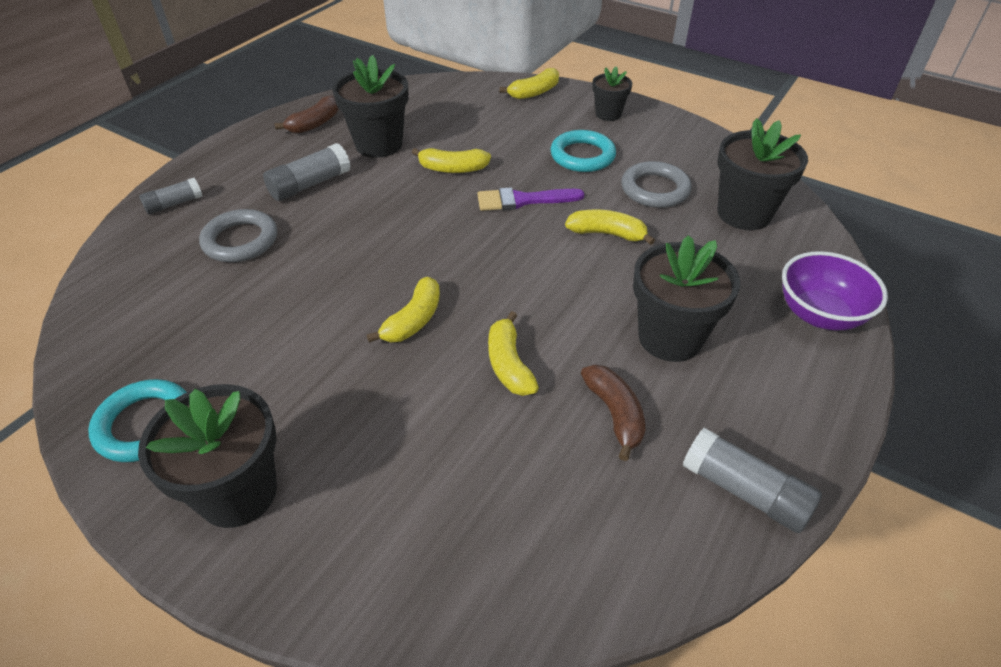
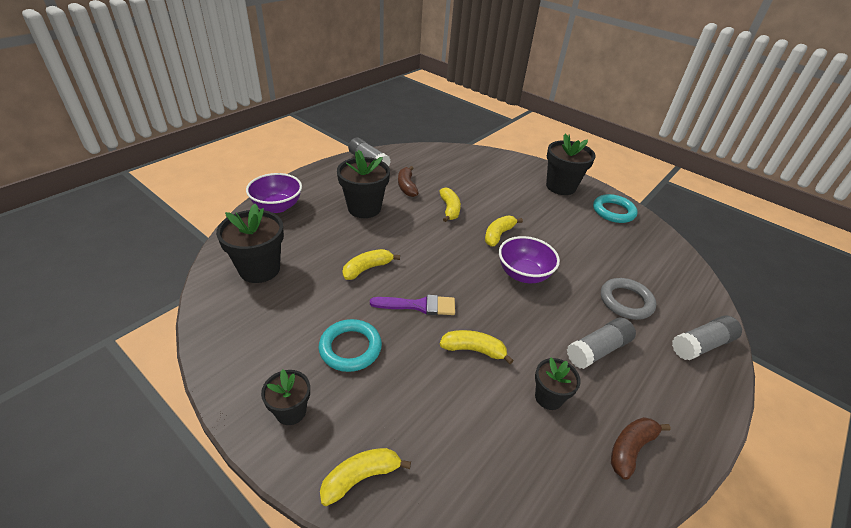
camera: 175 degrees left, 5 degrees down
(174, 204) = (701, 345): grey glue stick -> grey glue stick, size x1.54
(379, 144) = (548, 397): black flower pot -> black flower pot, size x0.58
(381, 257) = (523, 274): none -> purple bowl
(607, 234) = (367, 268): yellow banana -> yellow banana turned 120 degrees clockwise
(655, 189) = (309, 300): grey ring -> none

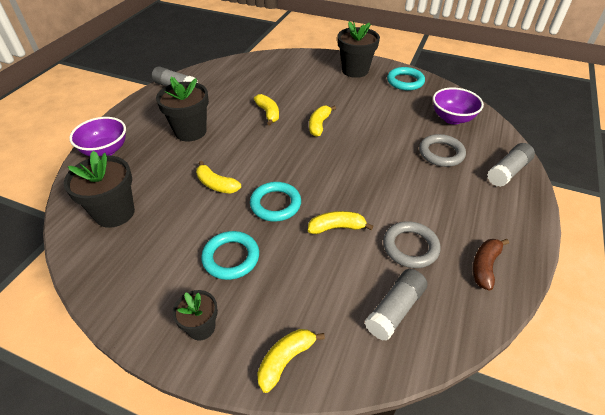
camera: 15 degrees left, 5 degrees up
(367, 268) = (216, 185): yellow banana -> yellow banana turned 90 degrees counterclockwise
(407, 187) = (221, 102): brown banana -> none
(418, 306) = (275, 204): purple brush -> turquoise ring
(523, 274) = (353, 153): purple bowl -> purple bowl (452, 118)
(548, 397) = (410, 247): black flower pot -> grey ring
(598, 350) = (434, 198): grey glue stick -> grey glue stick (395, 309)

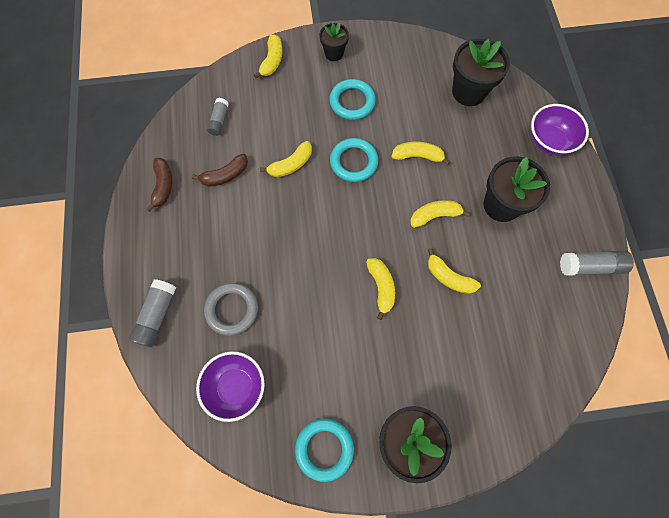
camera: 150 degrees right, 25 degrees up
(244, 144) = (434, 215): none -> yellow banana
(395, 309) = (219, 121): grey glue stick -> grey glue stick, size x0.65
(410, 247) = (225, 175): grey ring -> brown banana

